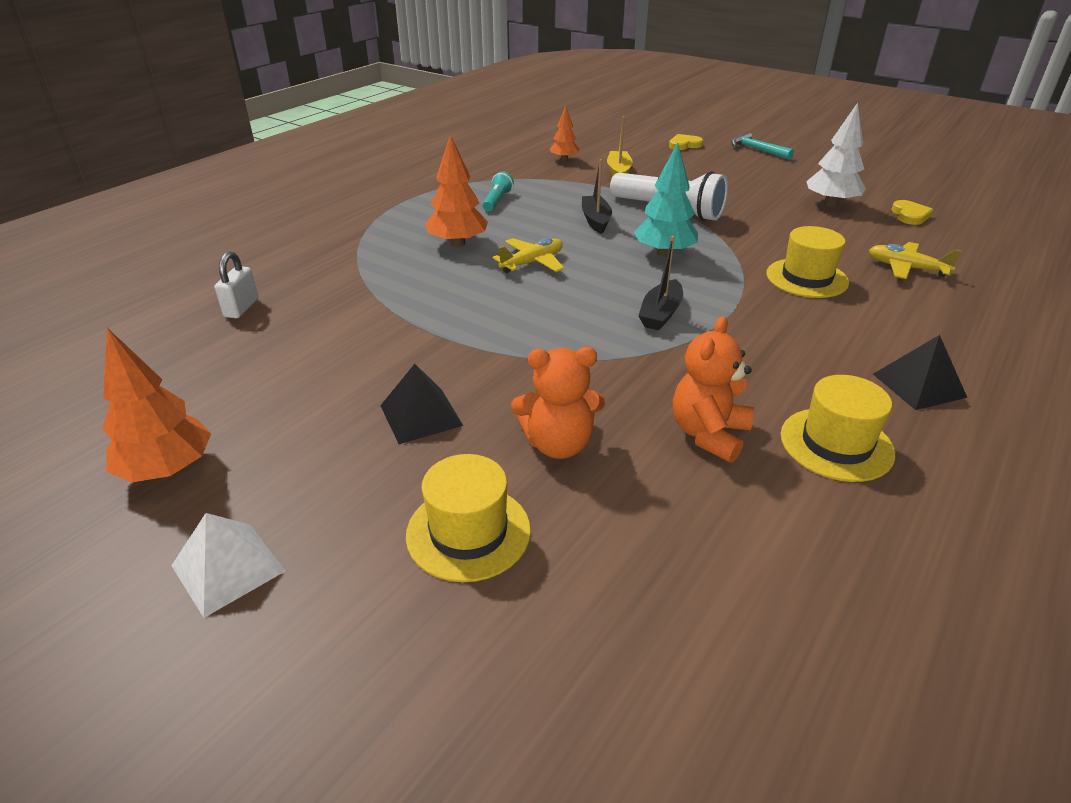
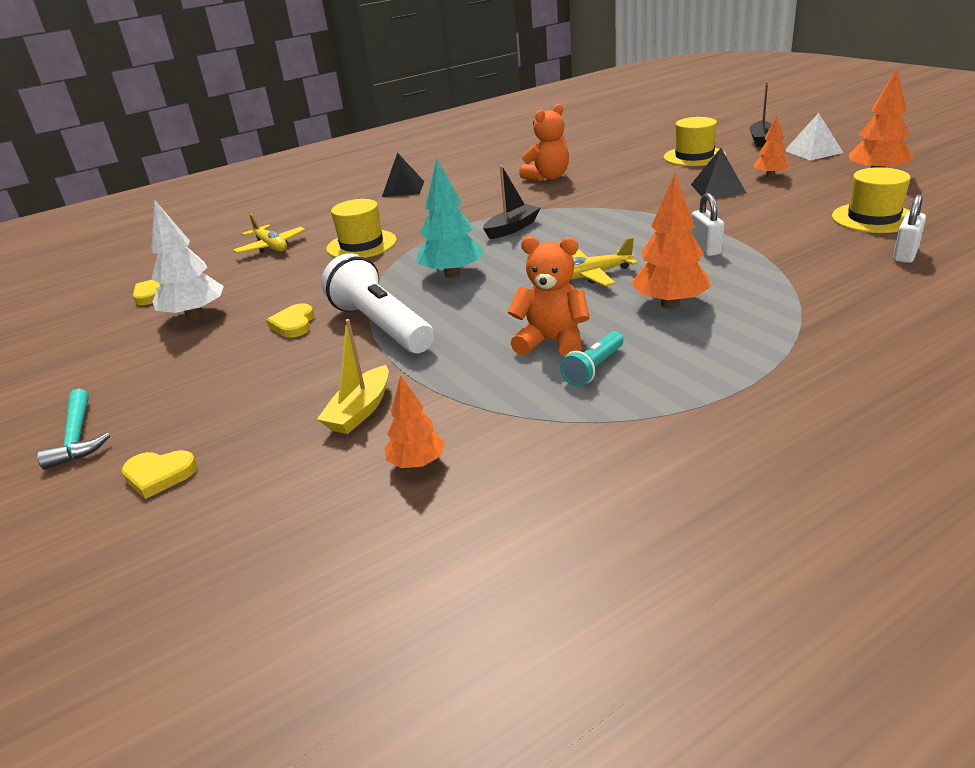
camera: 155 degrees left, 5 degrees down
(336, 459) = (770, 176): none -> orange tree
(433, 301) = (705, 248): none -> white padlock
(558, 444) = (635, 177): orange teddy bear -> orange teddy bear (552, 342)
(595, 220) = (483, 320): black boat -> black boat (761, 140)
(738, 205) = (293, 324): none -> yellow heart
(836, 444) = (486, 173): yellow hat -> yellow hat (873, 218)

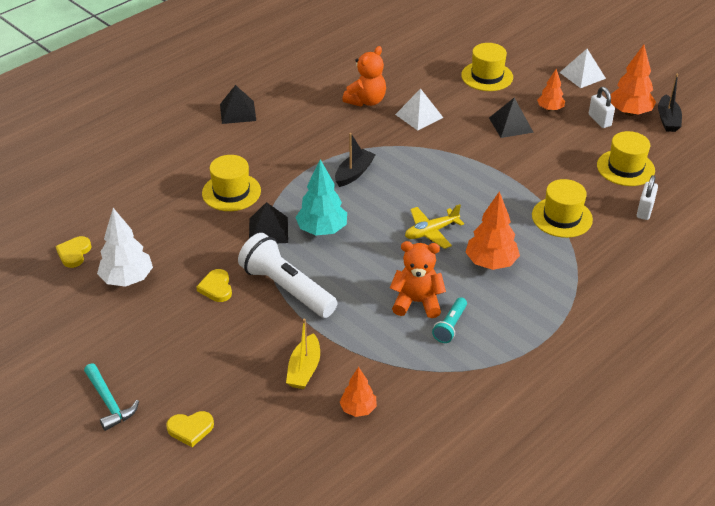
camera: 15 degrees left, 10 degrees up
(271, 246) = (149, 193): yellow plane -> none
(386, 274) = (268, 230): none -> black pyramid
(605, 185) = (419, 116): none -> white pyramid
(705, 248) = (509, 202): white padlock -> white padlock (599, 120)
(761, 140) = (540, 54): black boat -> black boat (667, 120)
(780, 261) = (562, 217): none -> yellow hat

